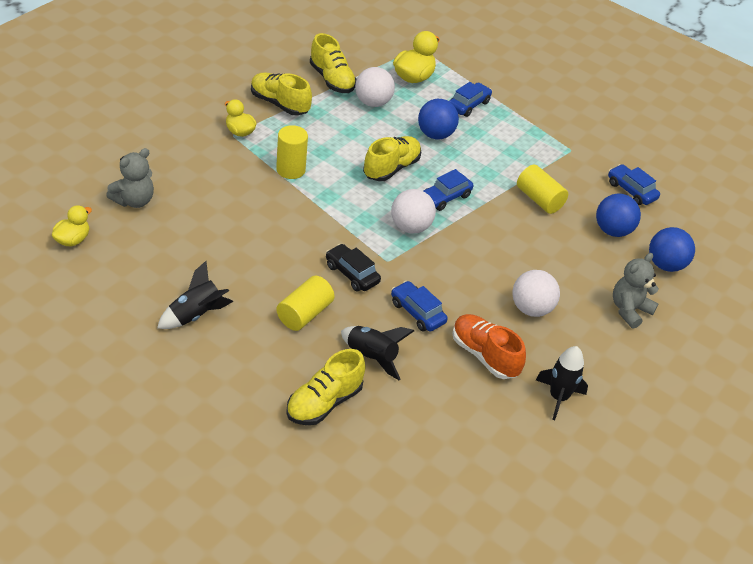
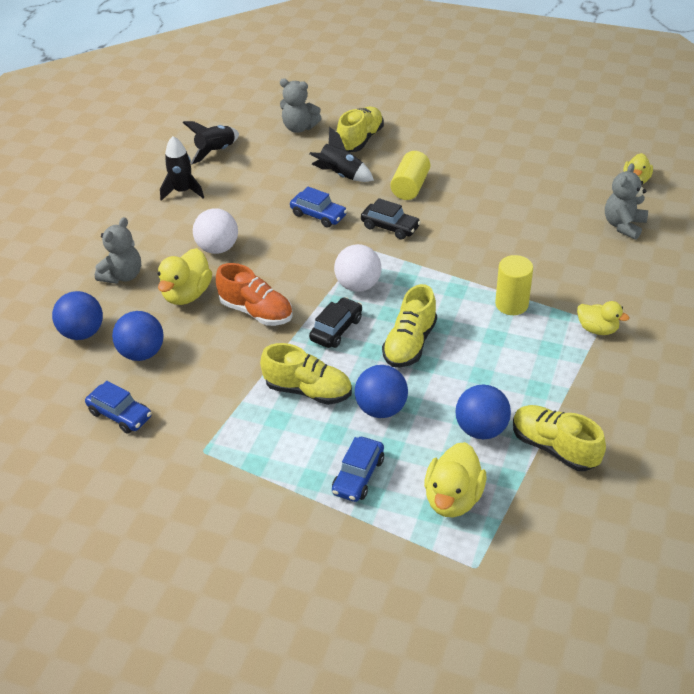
camera: 170 degrees right, 0 degrees up
(195, 315) = (492, 162): black rocket -> black rocket (216, 152)
(279, 104) = (586, 383): yellow shoe -> yellow shoe (308, 390)
(373, 103) = (481, 429): white ball -> blue ball
(390, 453) = (299, 127): none -> grey teddy bear
(445, 197) = (336, 329): blue car -> black car
(484, 355) = (250, 201): orange shoe -> orange shoe (256, 311)
(539, 199) = (231, 363): yellow cylinder -> none
(568, 270) = (187, 294): none -> yellow duck

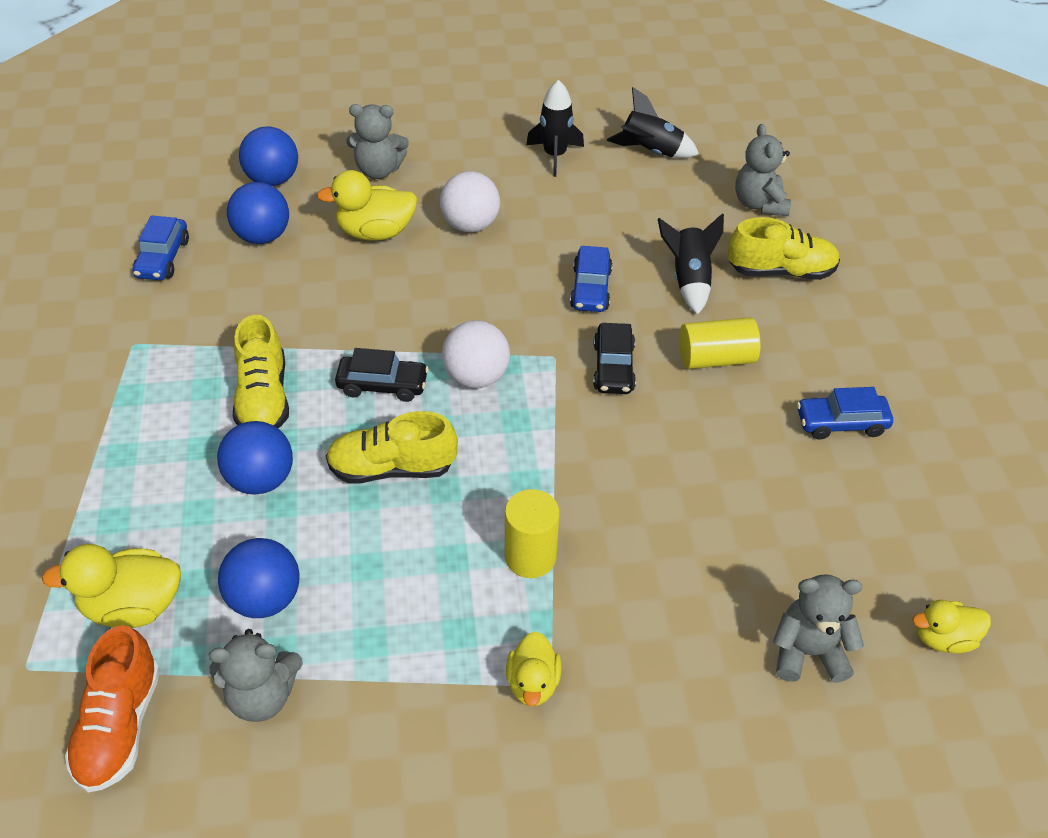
camera: 60 degrees right, 5 degrees up
(256, 311) = (377, 301): orange shoe -> orange shoe (120, 726)
(358, 476) = (140, 496): blue car -> blue car (841, 423)
(554, 447) = (262, 695): yellow shoe -> grey teddy bear

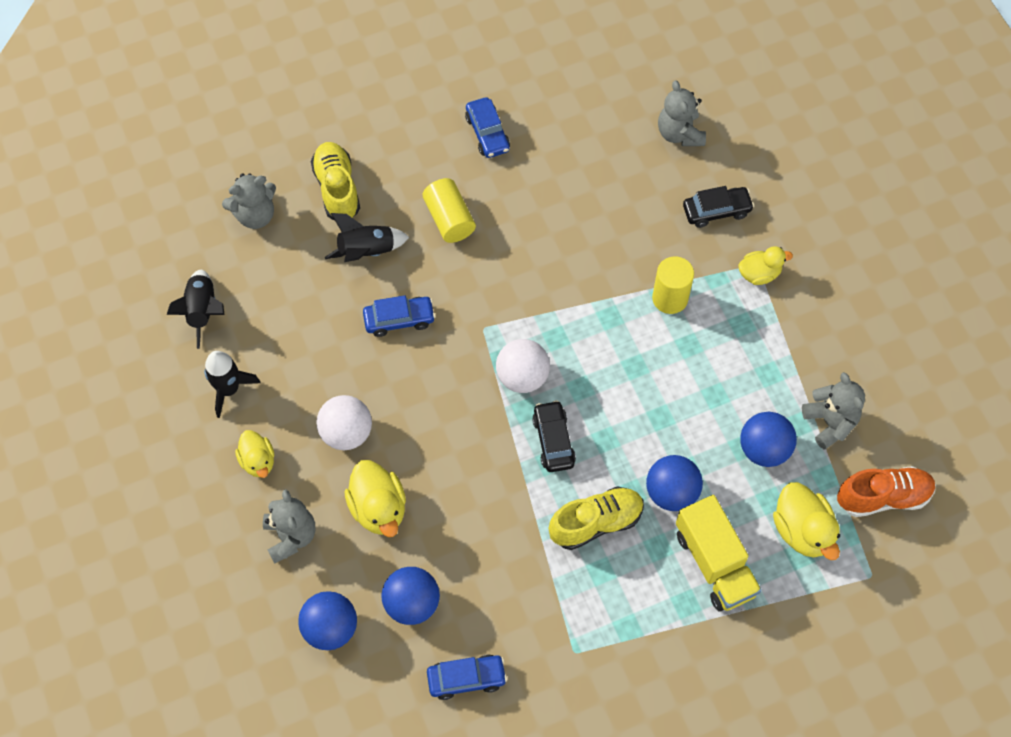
camera: 105 degrees left, 15 degrees up
(150, 496) = (714, 563): none -> yellow truck
(392, 468) = (629, 407): yellow shoe -> none
(613, 367) = (481, 285): black car -> black car (716, 211)
(943, 638) = (642, 66): yellow duck -> yellow duck (258, 461)

